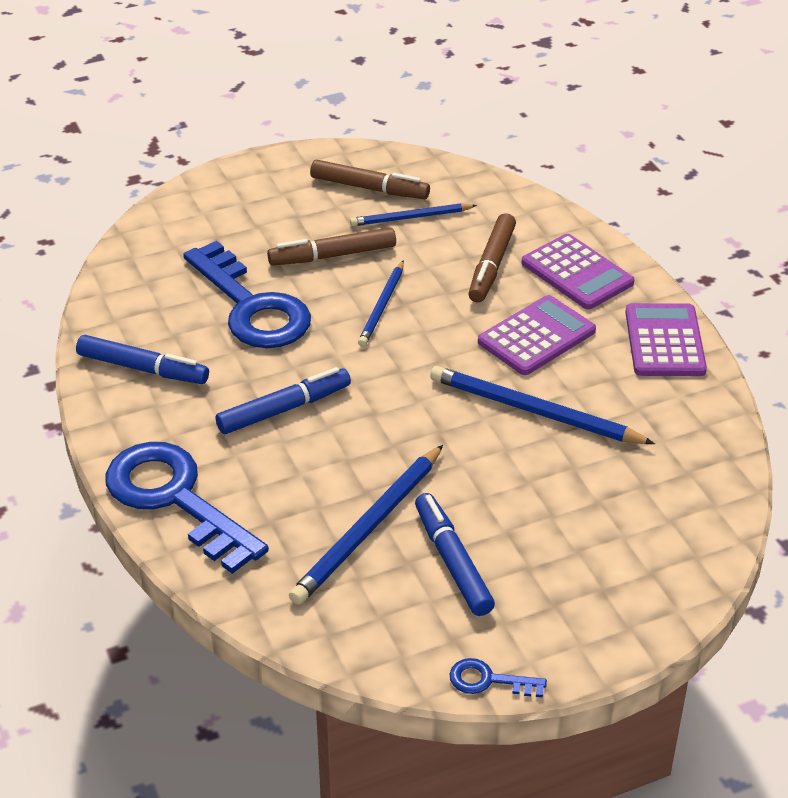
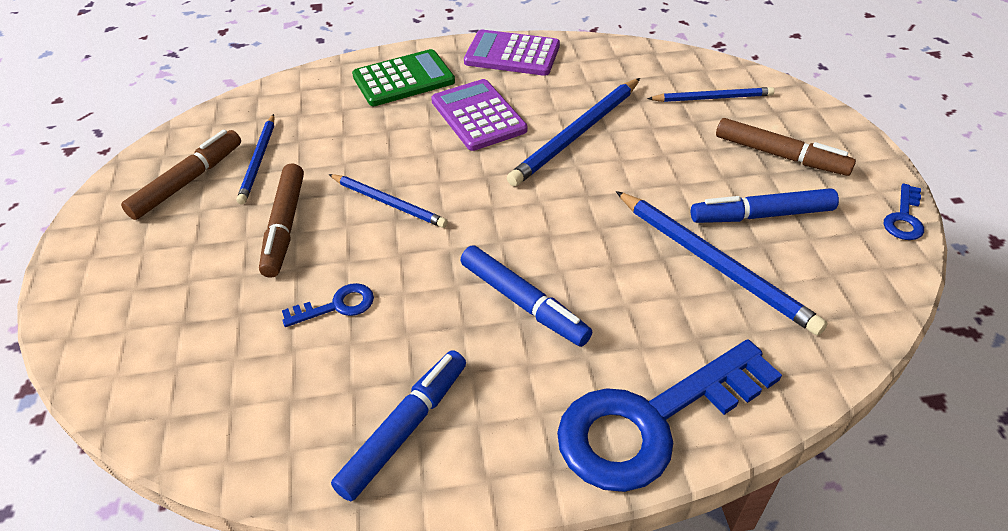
camera: 75 degrees left, 5 degrees up
(251, 307) = (337, 306): blue key -> blue key, size x0.42
(283, 409) = (523, 302): blue marker -> blue marker turned 150 degrees clockwise
(492, 265) = (365, 123): brown marker -> brown marker (780, 155)
(577, 273) = (403, 79): purple calculator -> green calculator
(654, 514) = (712, 98): none -> blue pencil

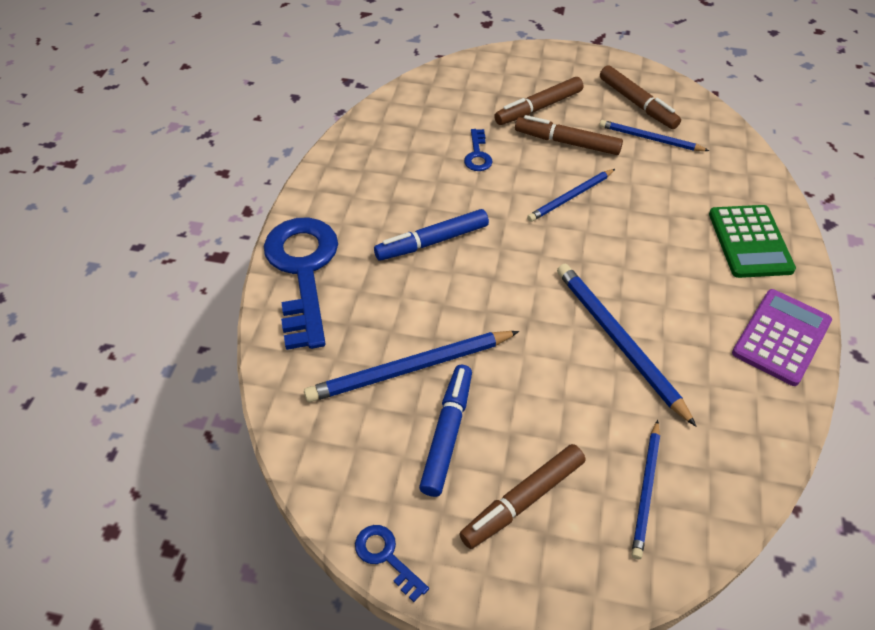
camera: 110 degrees right, 5 degrees up
(213, 269) = (539, 108): none -> brown marker
(404, 429) = (367, 165): blue marker -> none
(478, 116) = (672, 279): purple calculator -> none

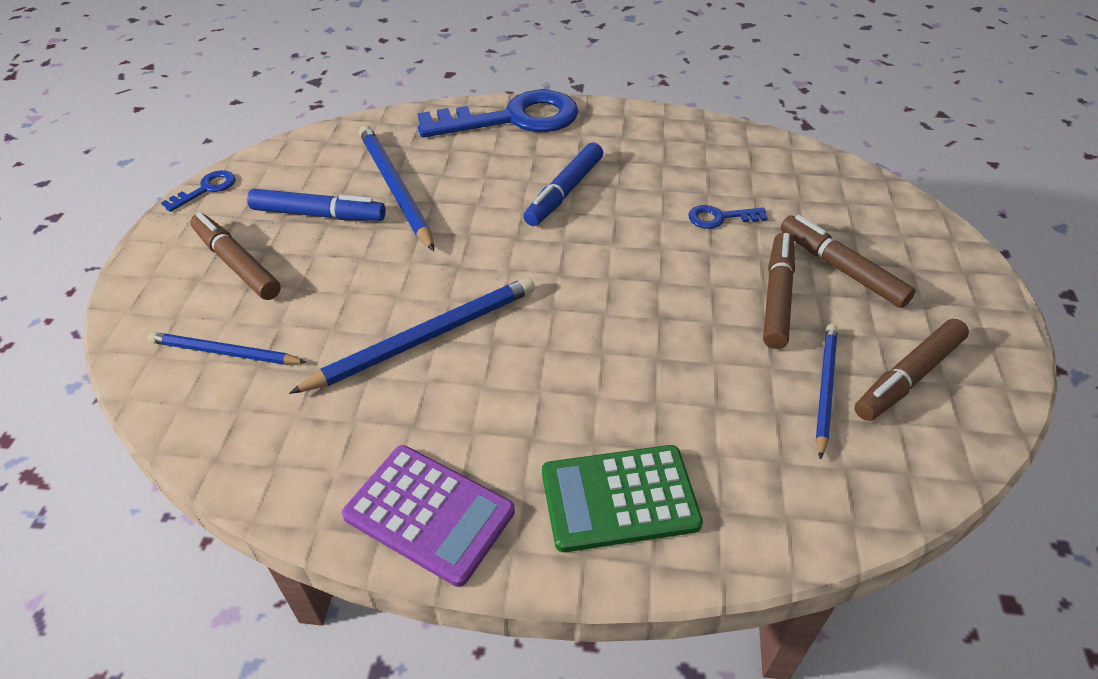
camera: 85 degrees right, 5 degrees down
(432, 242) = (565, 192): blue marker -> blue marker turned 120 degrees counterclockwise
(570, 197) = (666, 299): blue pencil -> none

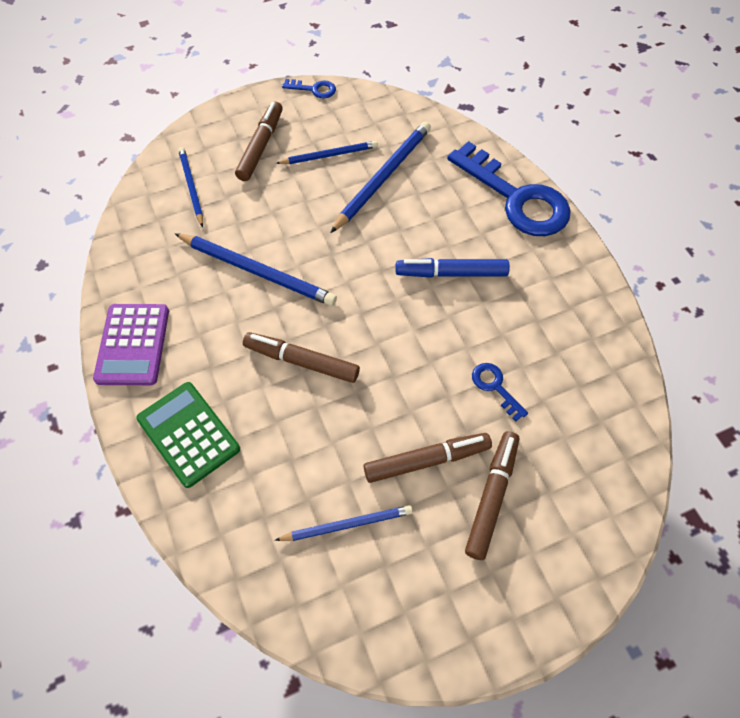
camera: 60 degrees right, 15 degrees up
(318, 214) = (329, 155): blue marker -> blue pencil
(908, 377) = (393, 581): brown marker -> brown marker (302, 361)

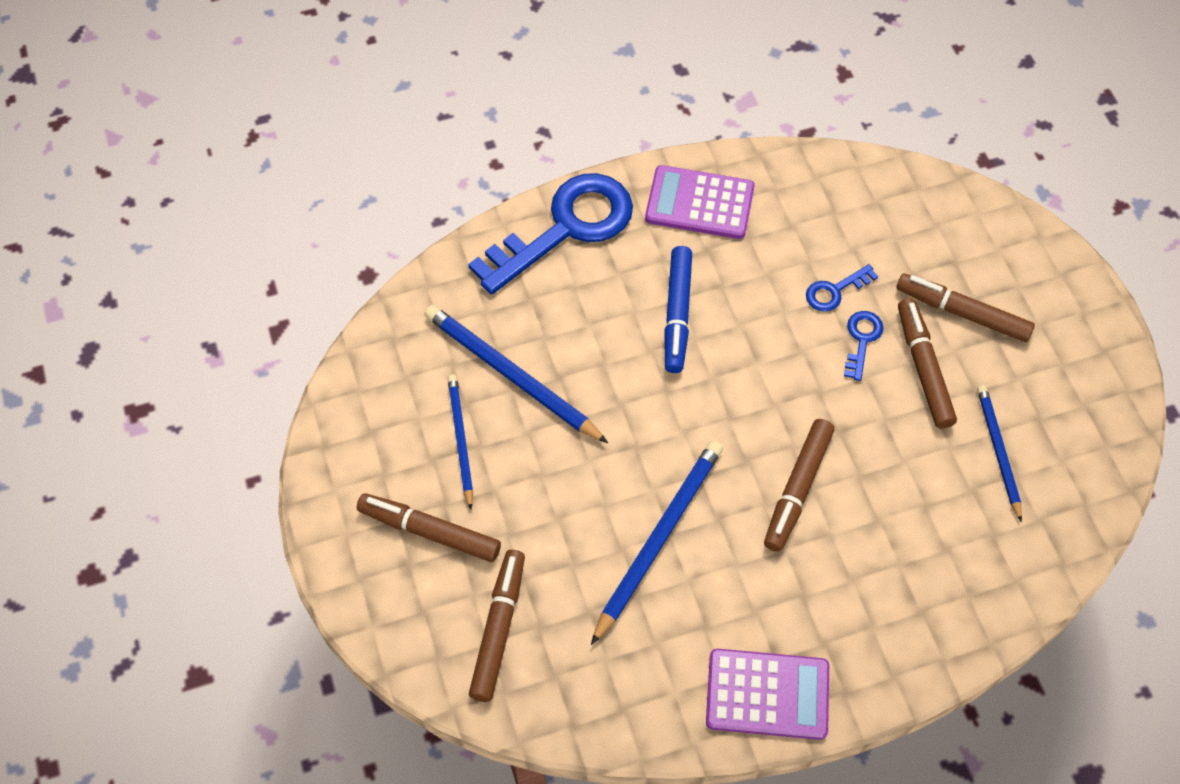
camera: 85 degrees left, 0 degrees up
(188, 434) = (895, 619): green calculator -> none
(191, 187) = (498, 629): blue pencil -> brown marker
(314, 89) = (321, 454): blue key -> blue key (862, 340)
(562, 283) = (699, 203): none -> purple calculator

